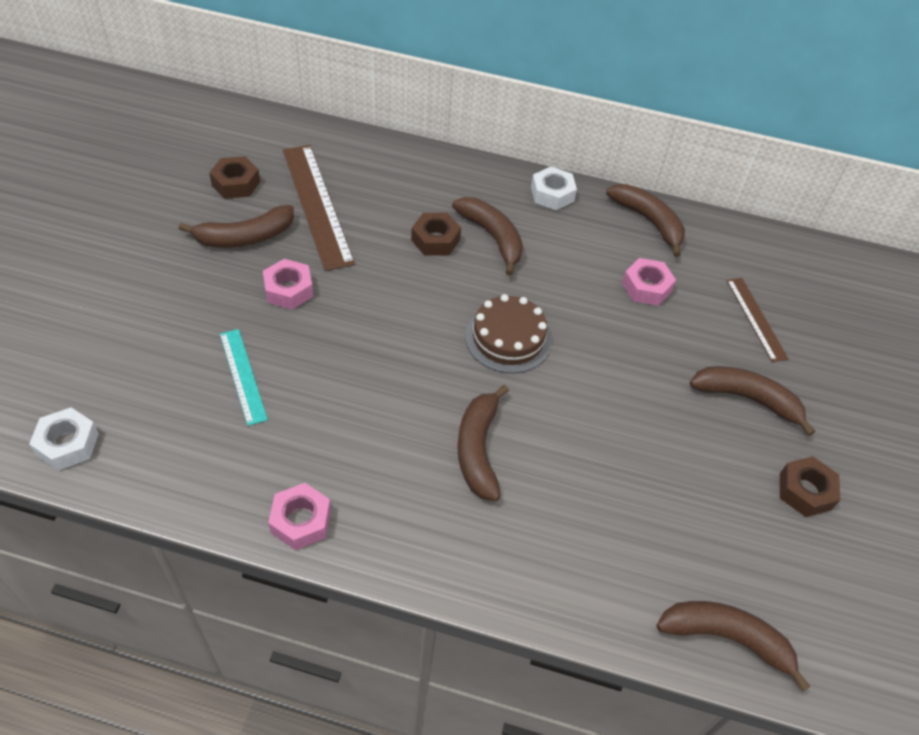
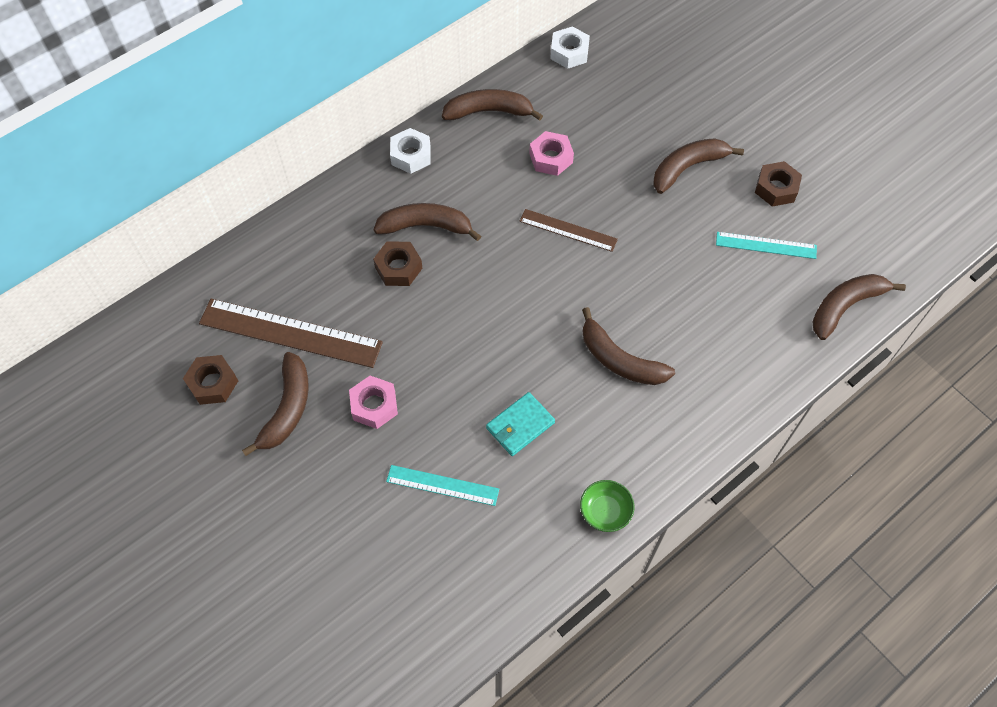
camera: 50 degrees left, 10 degrees up
(67, 444) = (424, 650): white nut -> white nut (569, 52)
(301, 521) = (605, 511): pink nut -> green bowl
(345, 403) = (520, 425): none -> turquoise wallet
(508, 338) = (534, 279): brown cake -> none
(727, 516) = (766, 245): none -> turquoise ruler
(756, 318) = (626, 112): brown ruler -> brown ruler (568, 230)

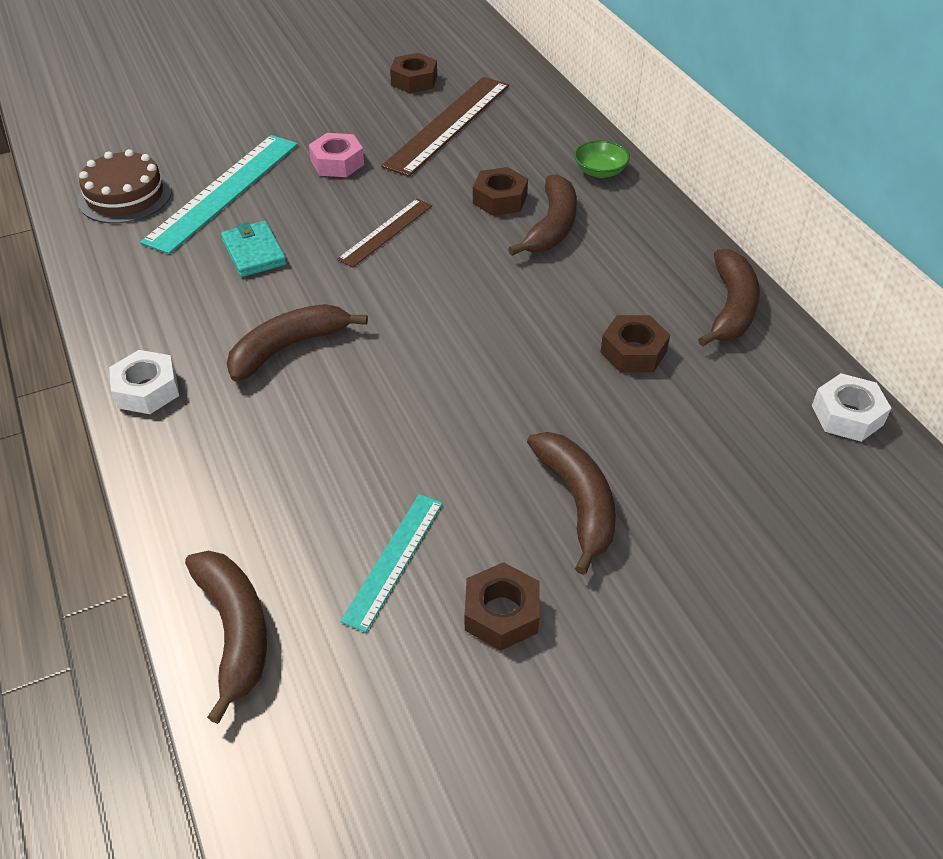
camera: 105 degrees right, 15 degrees down
(287, 408) = (364, 115): brown banana -> none
(411, 155) = (666, 230): white nut -> white nut (147, 390)
(442, 485) = (223, 191): turquoise ruler -> turquoise ruler, size x1.77
(471, 571) = (125, 196): none -> brown cake
(551, 158) = (633, 352): pink nut -> brown nut
(568, 230) = (503, 343): brown ruler -> brown ruler (386, 232)
(605, 511) = (114, 294): green bowl -> green bowl (600, 171)

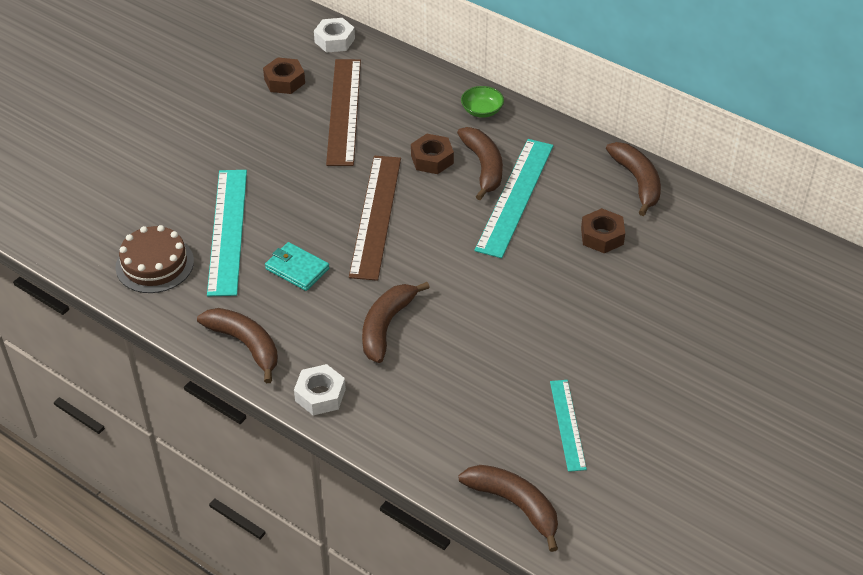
camera: 30 degrees left, 0 degrees up
(337, 163) = (290, 174): pink nut -> none
(386, 232) = (375, 216): brown ruler -> brown ruler, size x1.77
(501, 613) = (649, 425): brown nut -> none
(561, 269) = (515, 196): none -> turquoise ruler
(577, 502) = (641, 344): brown banana -> brown banana (245, 345)
(847, 415) = (747, 226): white nut -> white nut (334, 40)

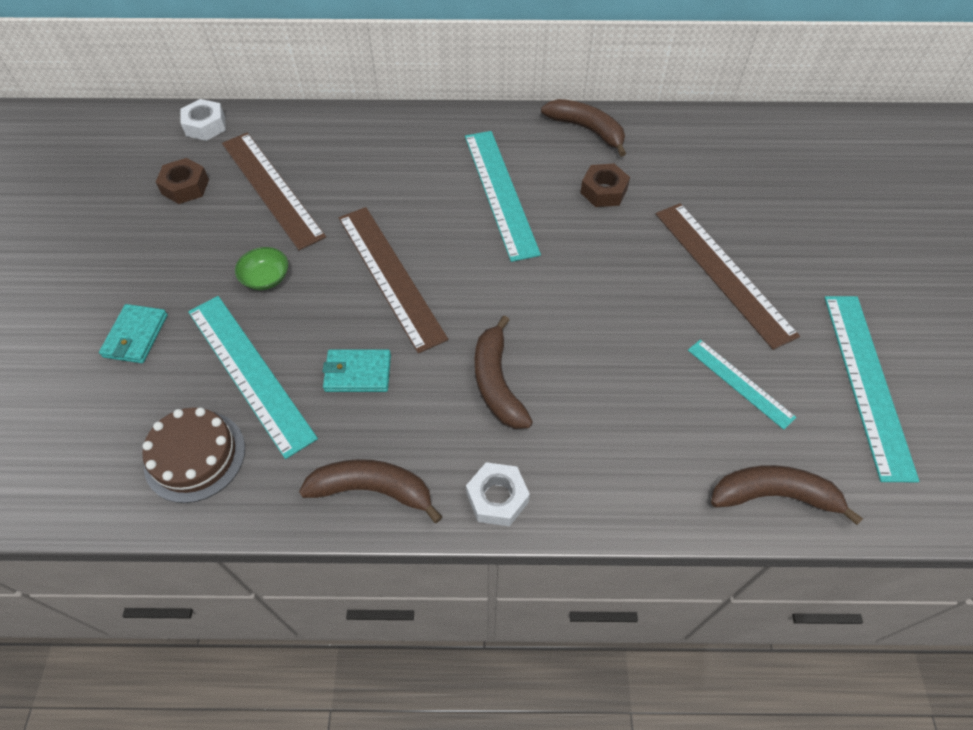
camera: 35 degrees left, 10 degrees up
(175, 170) = (135, 336): none -> turquoise wallet
(432, 159) = (396, 194): brown nut -> none
(482, 110) = (402, 129): green bowl -> green bowl (266, 278)
(483, 167) = (448, 179): brown banana -> none
(639, 344) = (723, 272): none -> brown ruler
(672, 480) = (867, 382): none -> turquoise ruler

